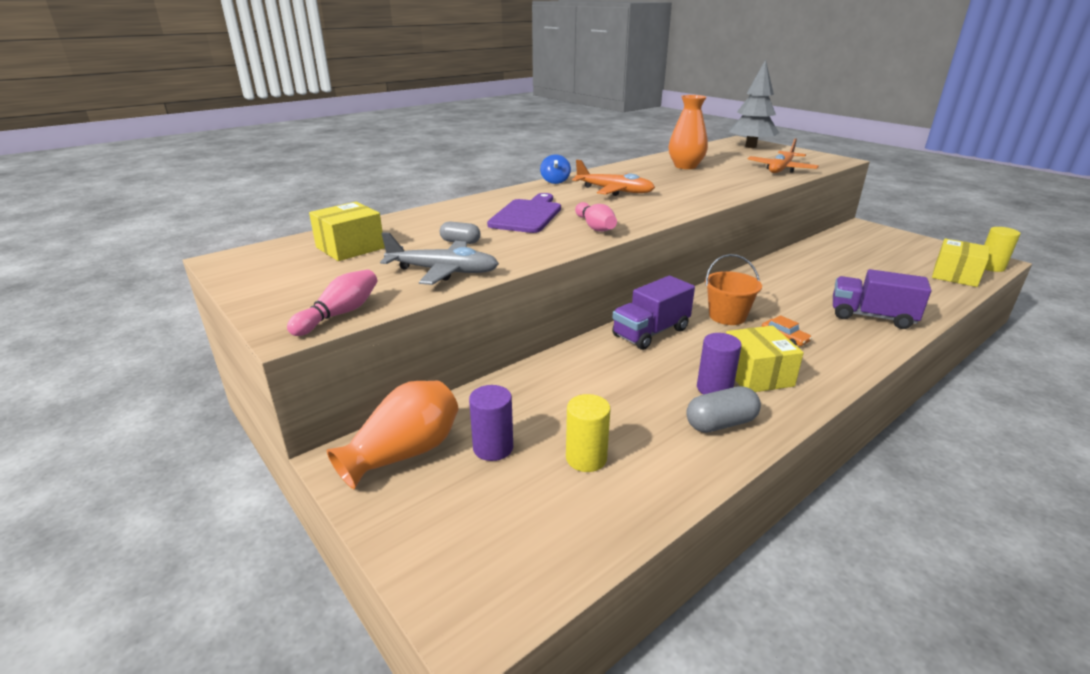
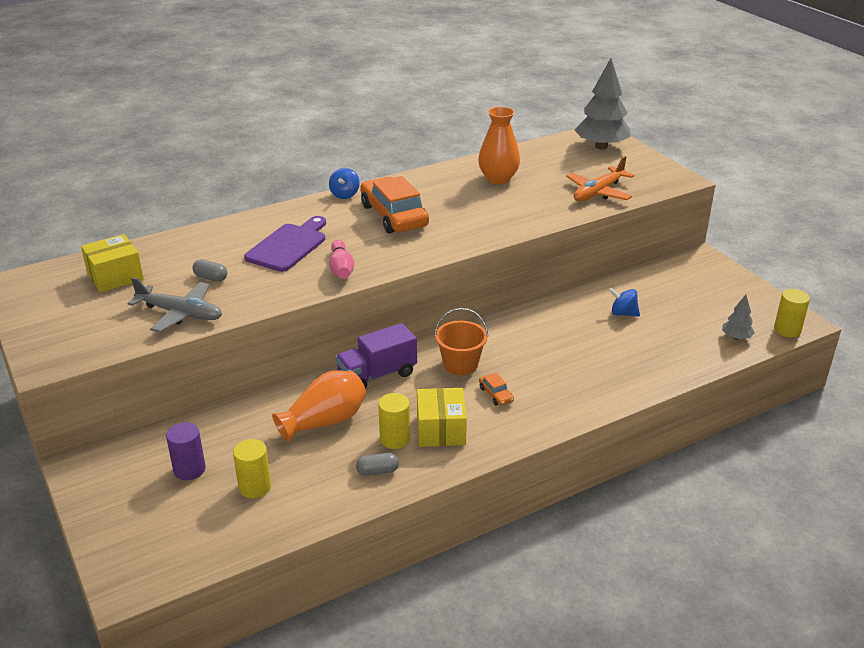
camera: 10 degrees right, 5 degrees up
(340, 314) = (84, 352): pink bowling pin -> none
(404, 453) = (122, 465): orange vase -> orange vase (325, 421)
(614, 191) = (394, 215): orange plane -> orange car
(714, 388) = (395, 439): purple cylinder -> yellow cylinder
(720, 423) = (377, 471): grey capsule -> grey capsule, size x0.67
(839, 266) = (623, 313): none -> blue spinning top
(871, 317) = (599, 380): purple truck -> none
(955, 275) = (736, 337): yellow box -> grey tree

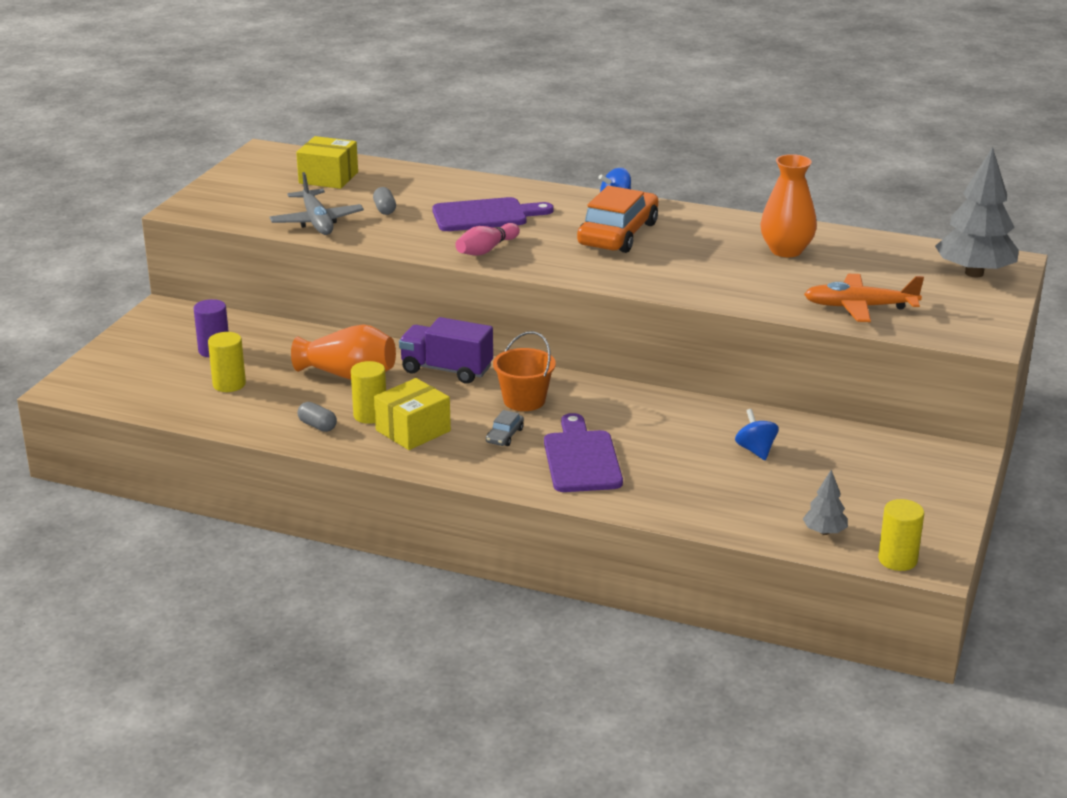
camera: 50 degrees right, 5 degrees down
(496, 394) = (504, 435): orange car -> grey car
(561, 379) = (581, 458): none -> purple cutting board

